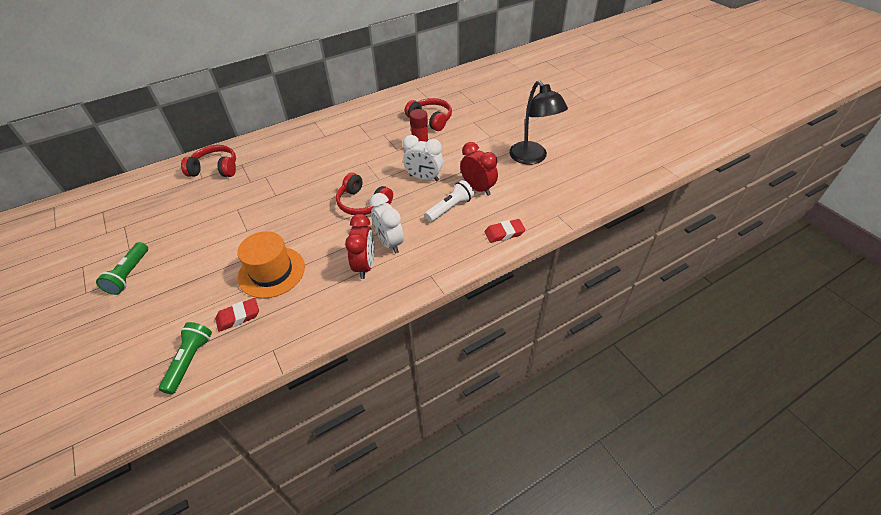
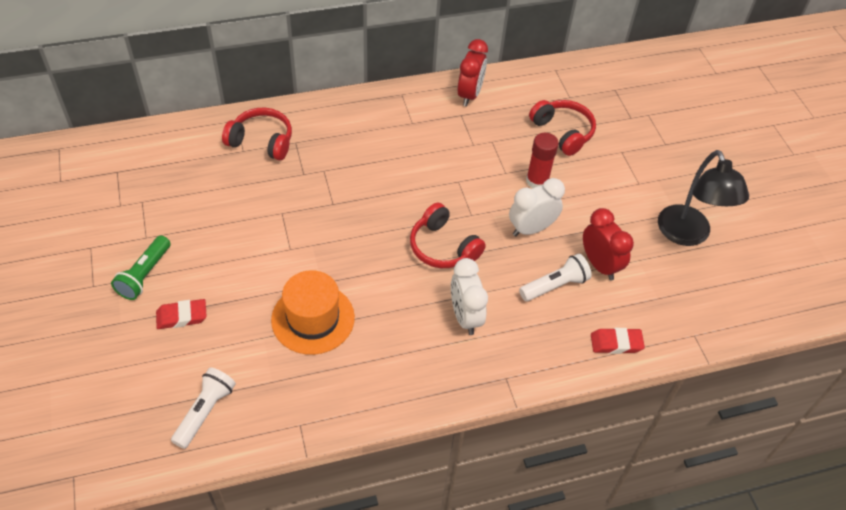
camera: 10 degrees right, 5 degrees up
(190, 361) = (205, 411): green flashlight -> white flashlight
(238, 317) = (266, 369): red eraser -> red eraser (182, 316)
(365, 265) = (428, 341): red clock -> red clock (469, 95)
(424, 178) = (531, 229): white clock -> white clock turned 120 degrees clockwise

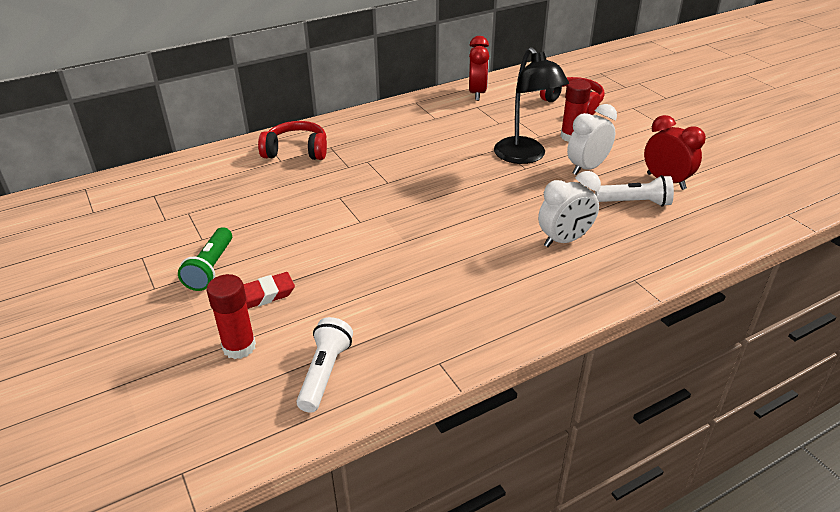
camera: 10 degrees left, 15 degrees down
(145, 367) = (239, 347): none -> red glue stick
(313, 319) = (410, 270): orange hat -> none
(443, 247) = (512, 194): red headphones -> none
(465, 317) = (564, 240): white clock -> white clock turned 90 degrees counterclockwise
(555, 285) = (635, 202): white flashlight -> white flashlight turned 45 degrees clockwise
(616, 343) = (721, 233): red eraser -> none
(687, 235) = (728, 149): black lamp -> black lamp (525, 156)

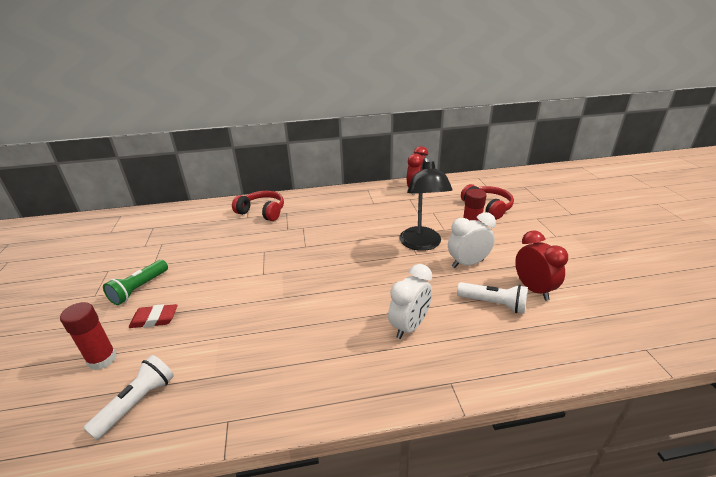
camera: 20 degrees right, 5 degrees down
(564, 240) = (409, 326): white clock -> white clock turned 45 degrees counterclockwise

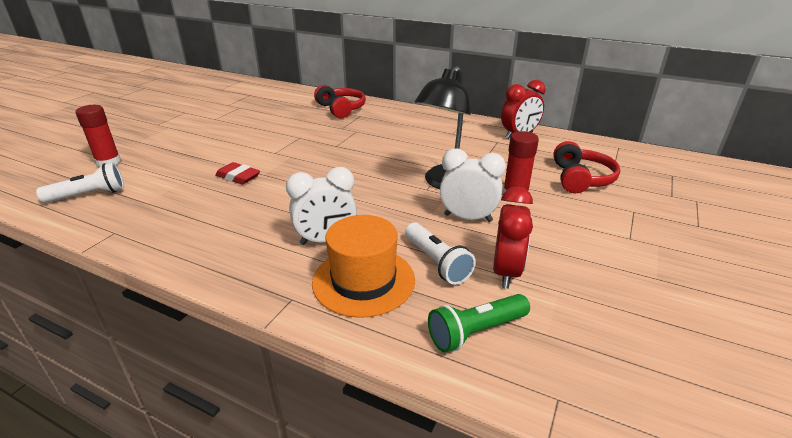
camera: 35 degrees right, 0 degrees up
(139, 289) = (185, 130): green flashlight -> green flashlight (476, 332)
(154, 319) = (166, 152): red eraser -> red eraser (238, 177)
(473, 341) = (363, 280): none -> orange hat

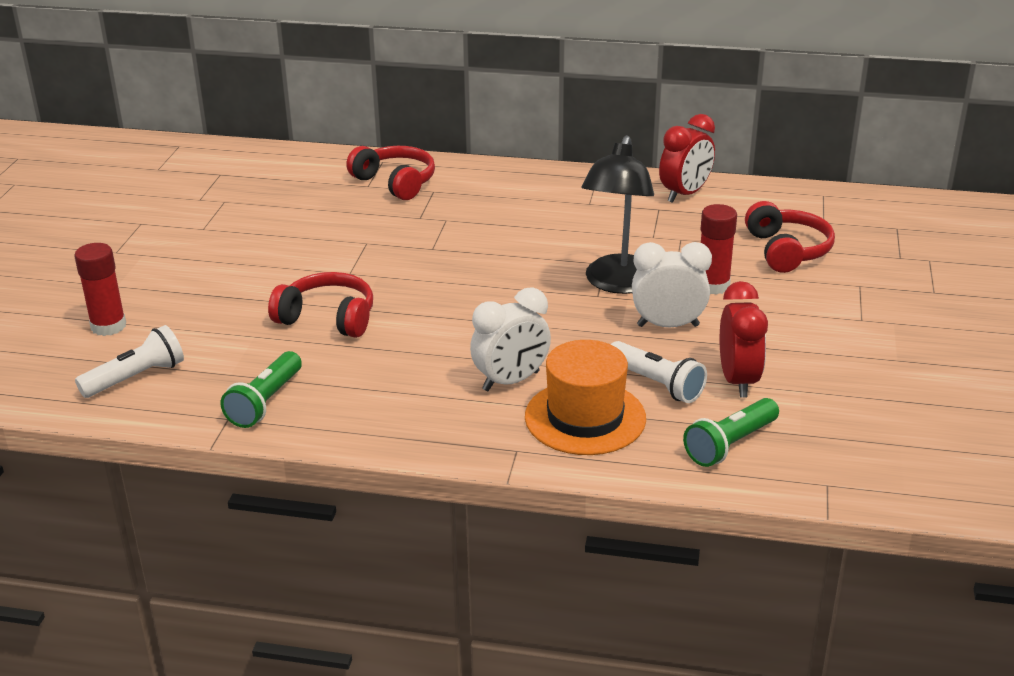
camera: 15 degrees left, 0 degrees up
(148, 225) = (265, 402): none -> green flashlight
(238, 177) = (328, 318): red eraser -> red headphones

